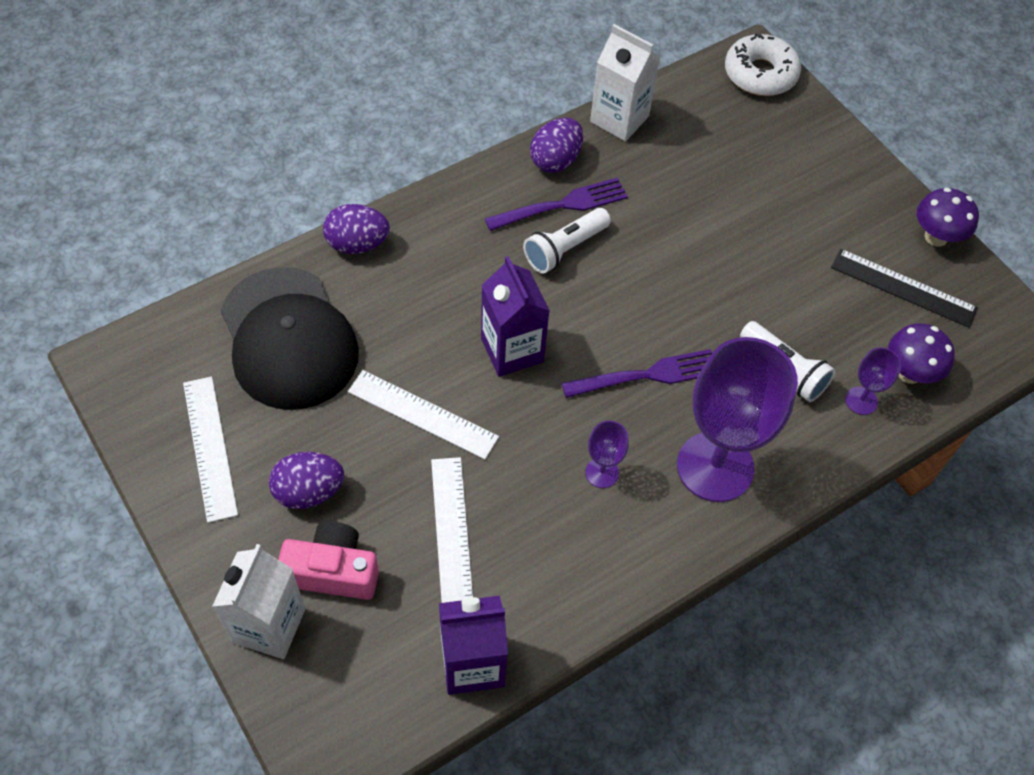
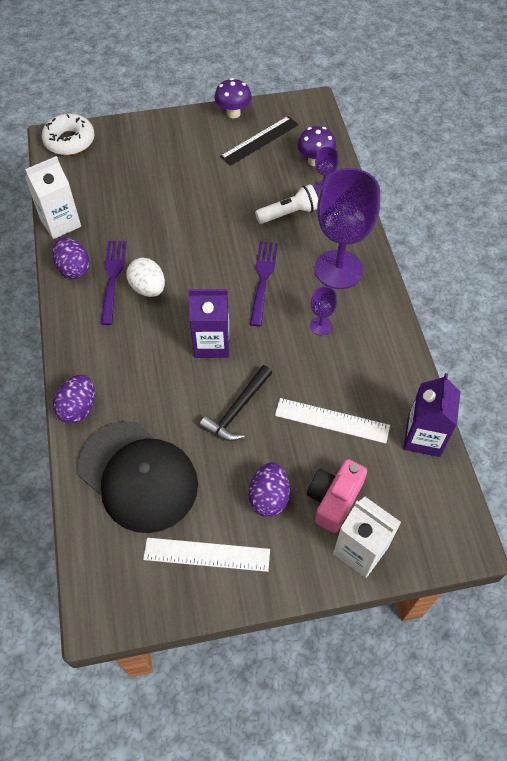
camera: 65 degrees left, 0 degrees up
(288, 339) = (138, 476): black cap -> black cap turned 45 degrees clockwise
(423, 414) = (237, 410): white ruler -> black hammer
(565, 249) = (148, 288): white flashlight -> white egg

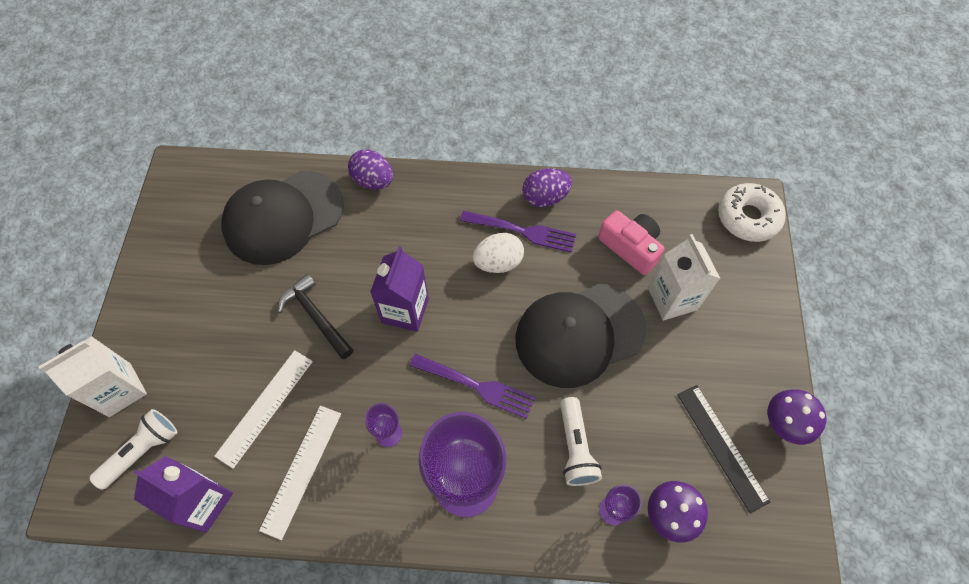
camera: 105 degrees right, 5 degrees up
(60, 223) = (614, 193): white carton -> white carton (672, 299)
(200, 225) = (579, 334): none -> black cap
(206, 555) = (184, 257): white ruler -> white ruler (301, 470)
(269, 497) = (211, 322): purple egg -> none
(334, 499) = (180, 381): pink camera -> pink camera (630, 247)
(404, 503) = (142, 451): none -> white flashlight

